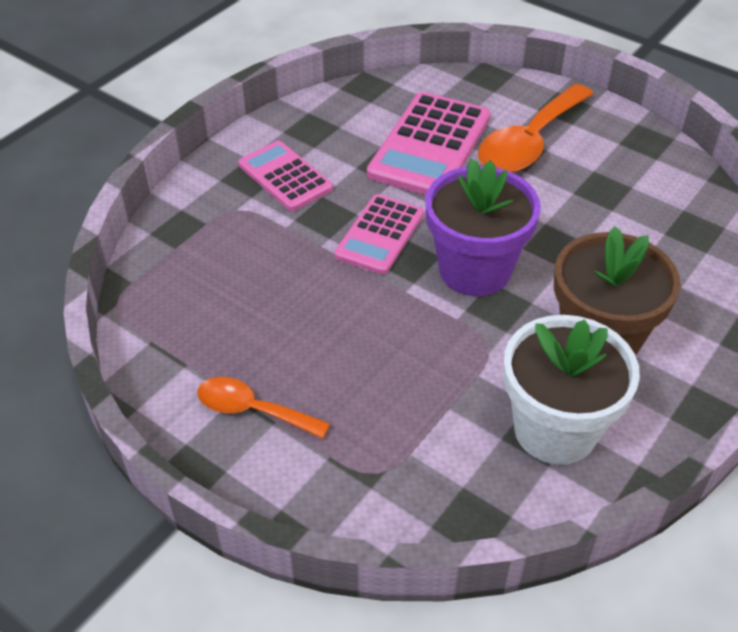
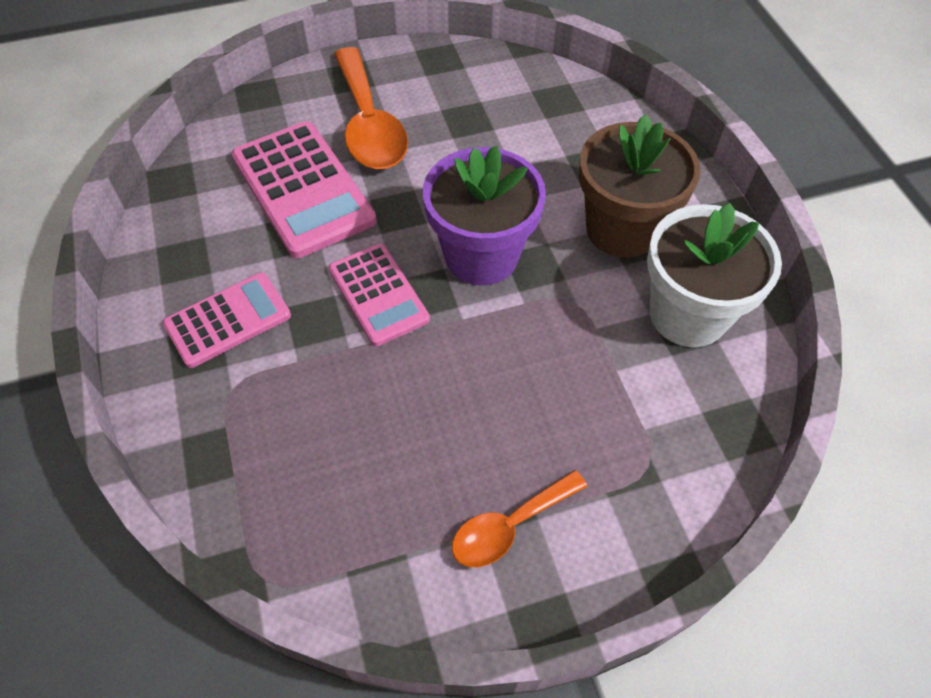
camera: 55 degrees left, 10 degrees up
(285, 177) = (228, 320): pink calculator -> pink calculator turned 150 degrees clockwise

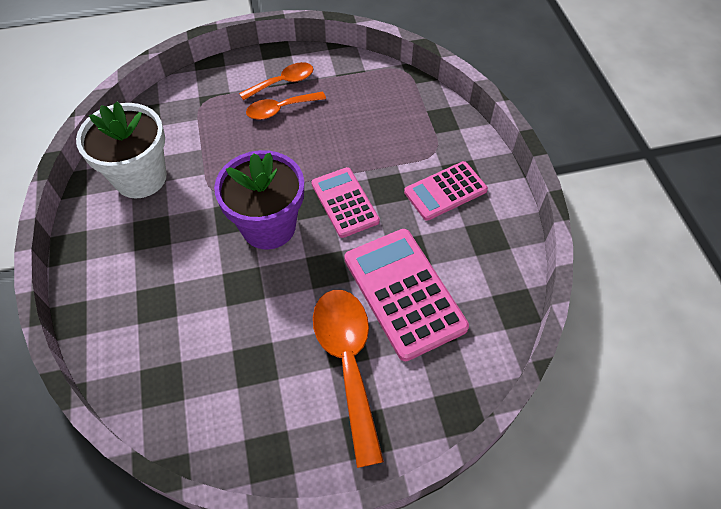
camera: 175 degrees left, 0 degrees up
(502, 458) = (280, 109): none -> orange spoon
(621, 229) = (158, 241): brown flower pot -> none

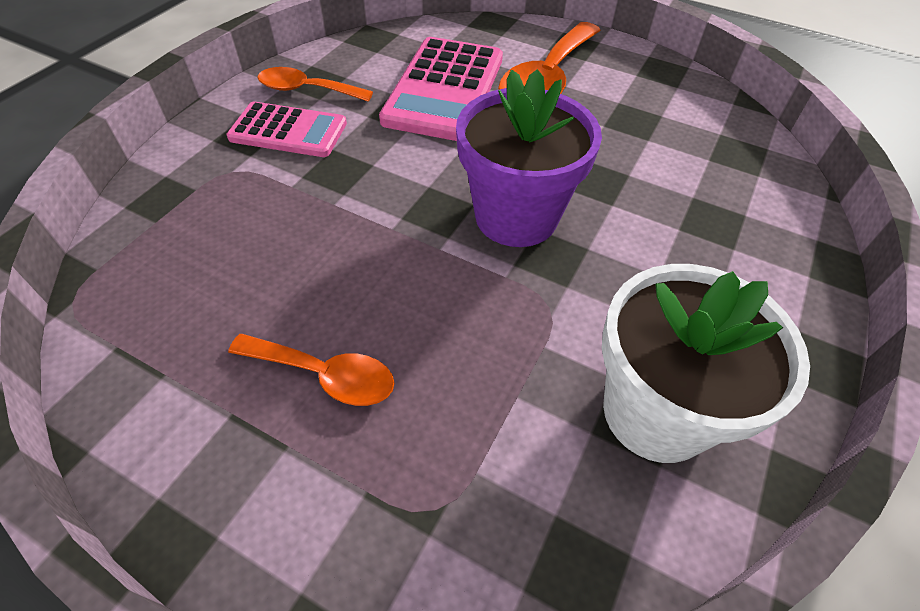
camera: 140 degrees left, 5 degrees down
(283, 82) = (255, 433): orange spoon -> orange spoon (307, 90)
(345, 202) = (401, 186): pink calculator -> none

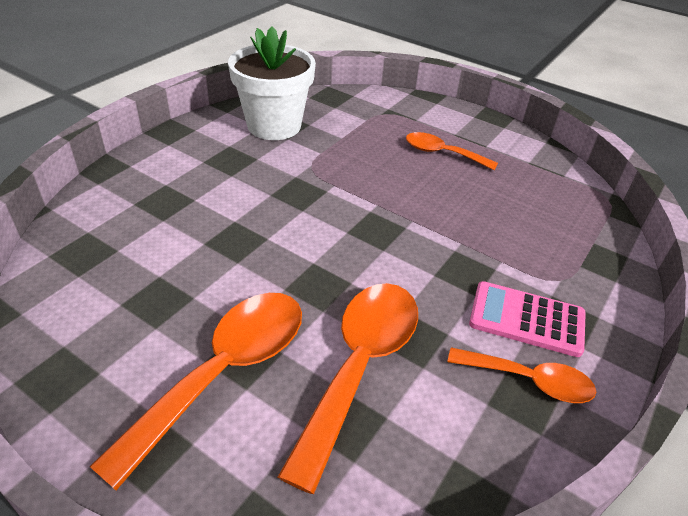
camera: 175 degrees left, 10 degrees down
(444, 89) = (360, 366): pink calculator -> orange spoon
(516, 216) = (316, 218): purple flower pot -> none

